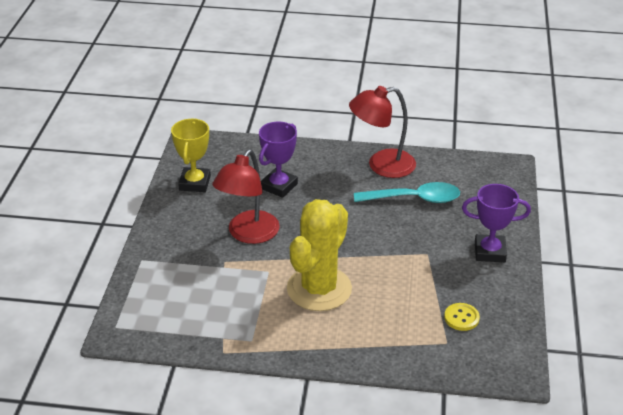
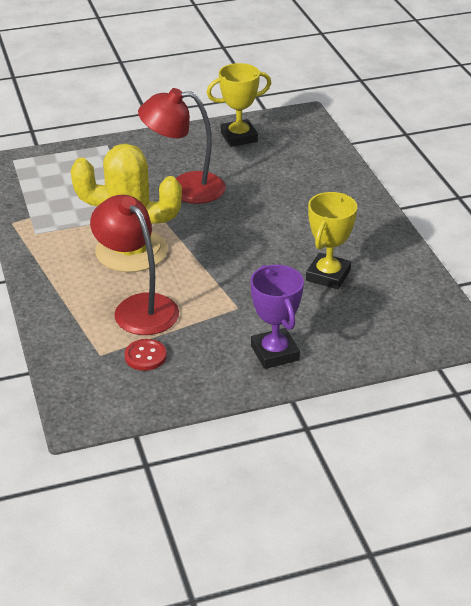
camera: 65 degrees right, 0 degrees up
(279, 186) = (275, 184): purple trophy -> none
(382, 165) = (370, 238): red lamp -> red lamp (138, 307)
(414, 199) = (328, 275): turquoise spoon -> yellow trophy
(461, 318) = (145, 356): yellow button -> red button

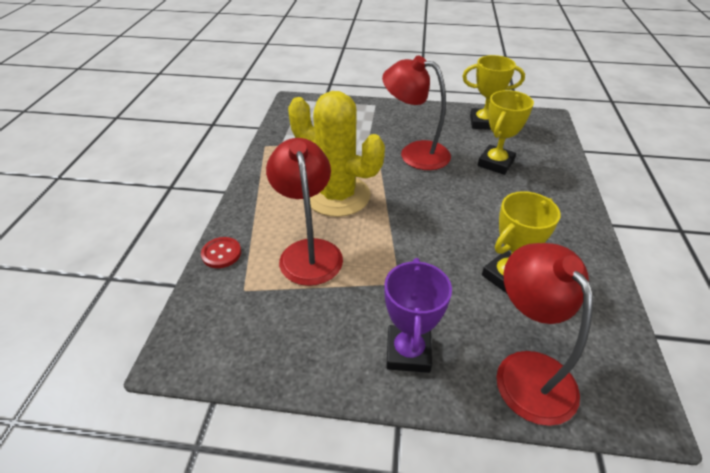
camera: 25 degrees right, 5 degrees up
(145, 356) = (281, 307): red button -> red button (221, 253)
(272, 178) = (495, 163): none -> yellow trophy
(371, 336) = (527, 370): none -> red lamp

